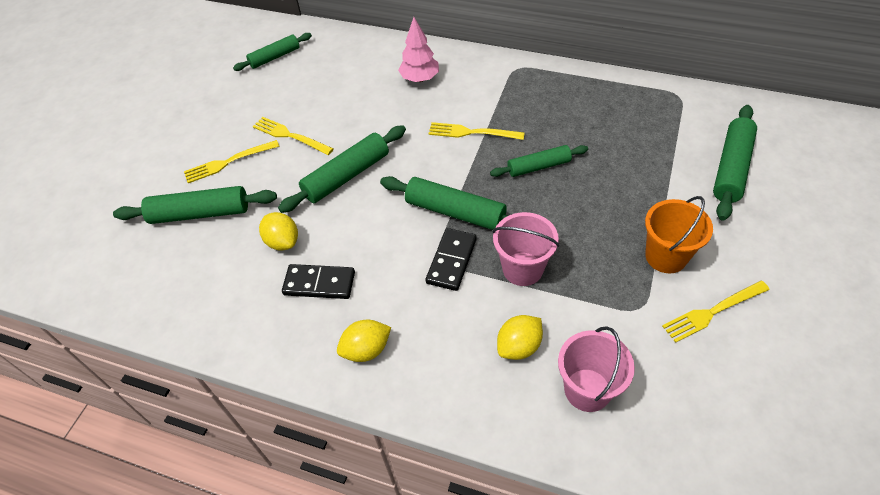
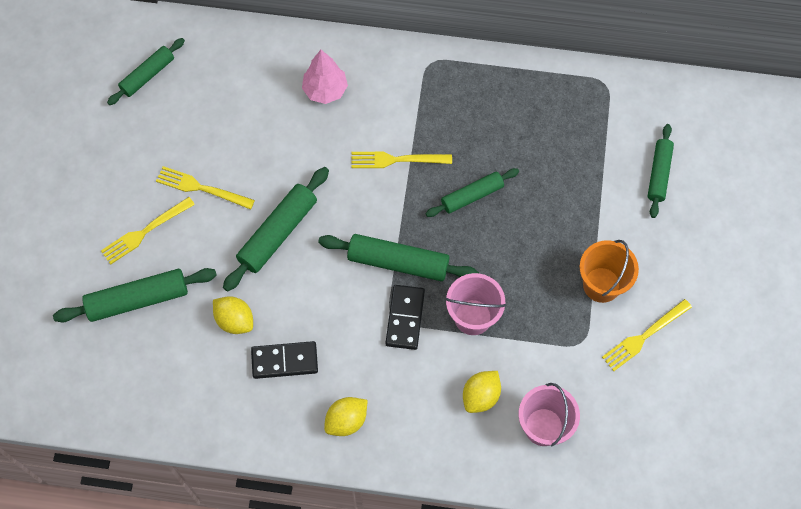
camera: 15 degrees left, 15 degrees up
(731, 168) = (659, 174): green rolling pin -> green rolling pin, size x0.66

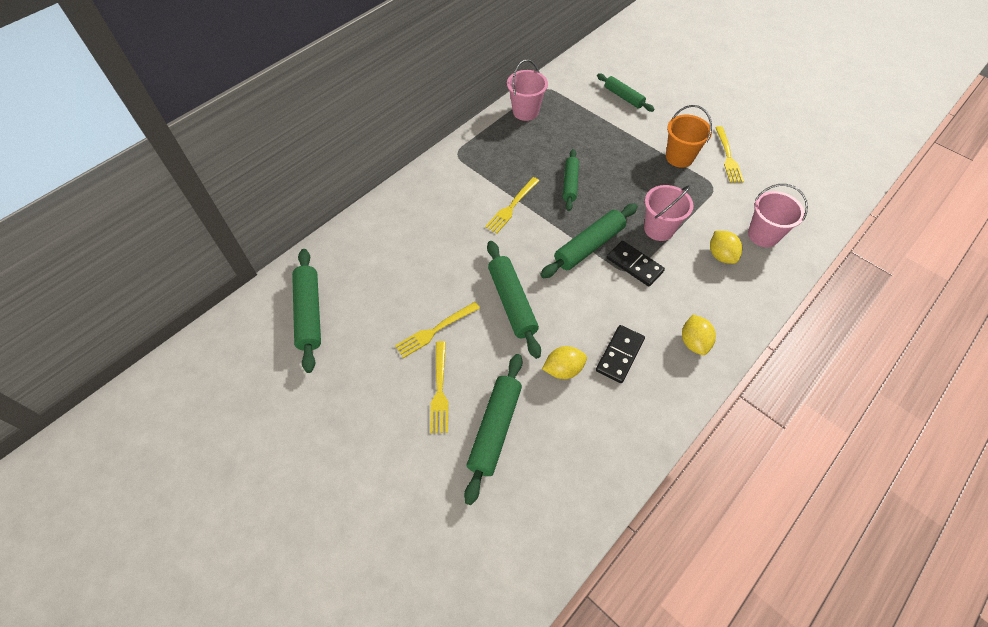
camera: 55 degrees left, 10 degrees down
(147, 75) = (309, 313): green rolling pin -> green rolling pin, size x1.52
(325, 90) = (425, 216): pink tree -> none
(549, 87) = (525, 111): none -> pink bucket

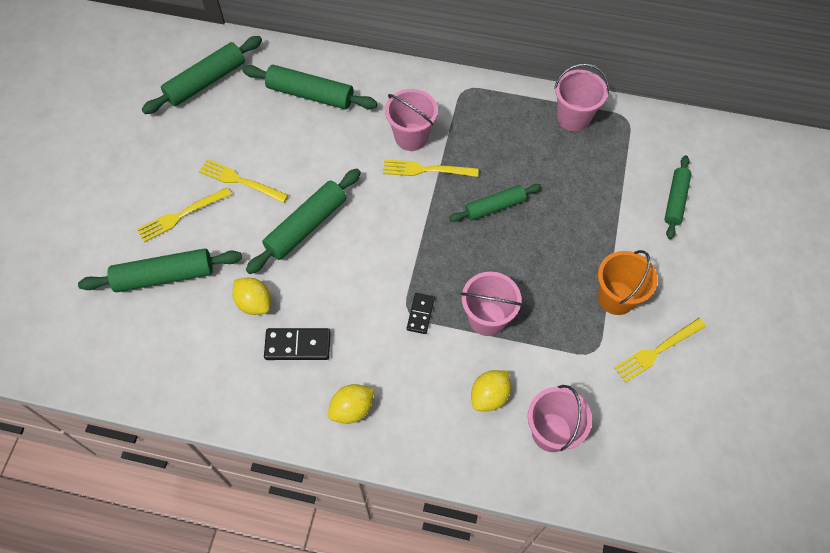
camera: 60 degrees right, 5 degrees up
(476, 202) = (411, 137): none -> pink bucket
(589, 246) = (418, 261): green rolling pin -> green rolling pin (310, 94)
(634, 265) = (420, 314): black domino -> black domino, size x0.65

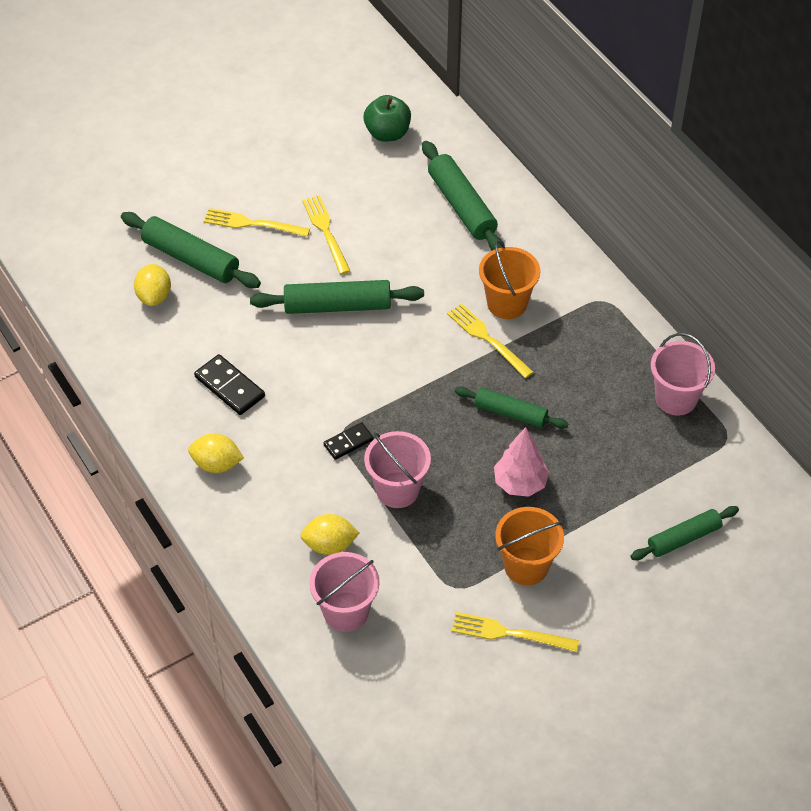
camera: 45 degrees right, 10 degrees down
(206, 82) = (387, 133): green rolling pin -> green apple
(254, 303) = (233, 331): yellow lemon -> yellow lemon (154, 296)
(411, 137) = (507, 303): pink bucket -> orange bucket
(552, 247) = (520, 483): none -> pink tree

